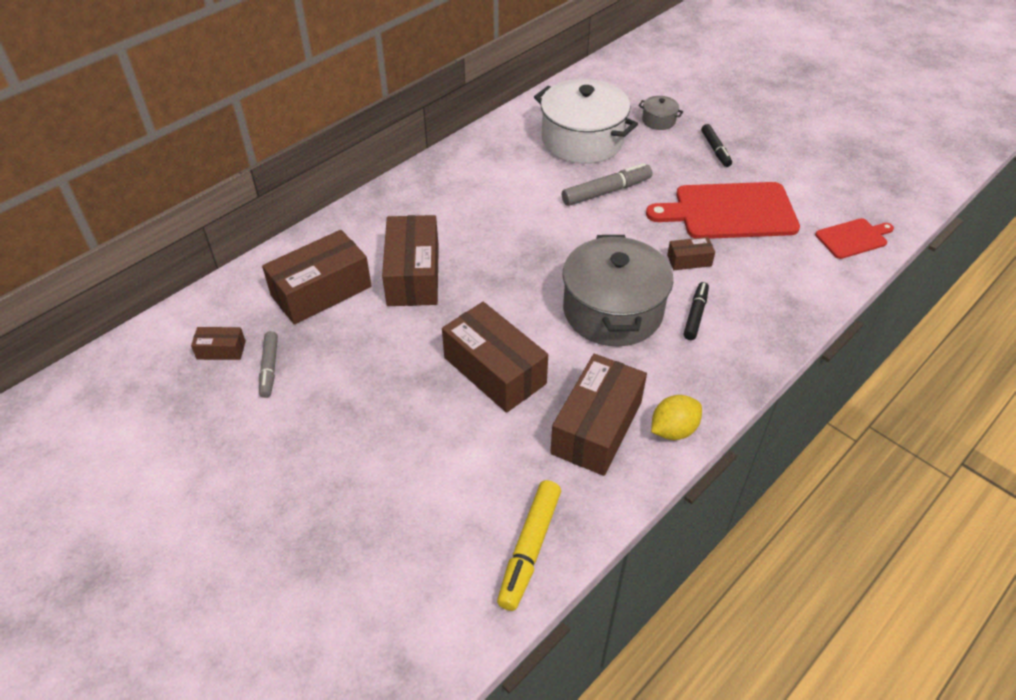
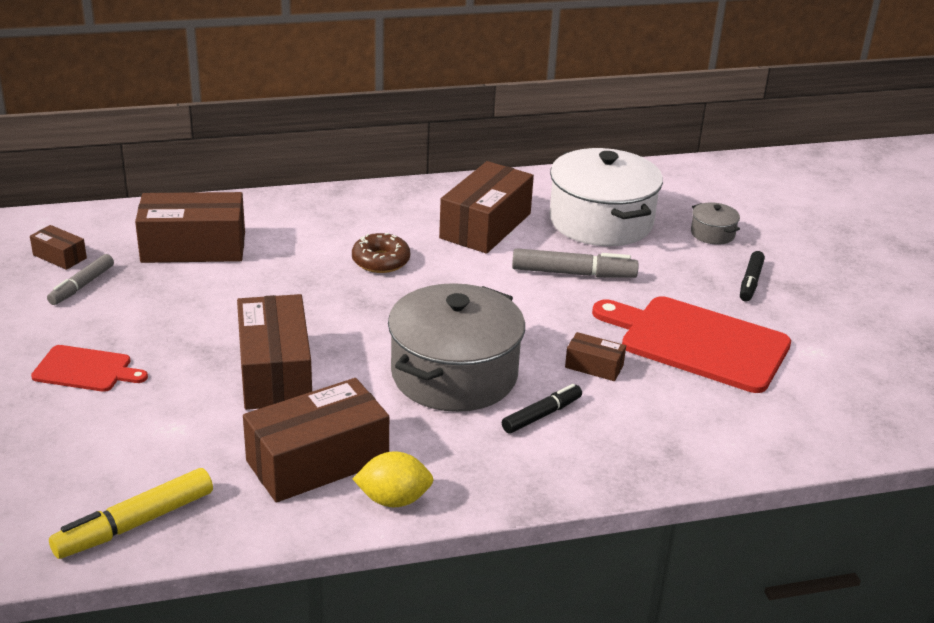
camera: 30 degrees right, 15 degrees down
(413, 275) = (291, 267): brown box -> brown box (485, 226)
(471, 240) = (381, 261): none -> brown donut
(853, 238) = (829, 425): red cutting board -> red cutting board (86, 370)

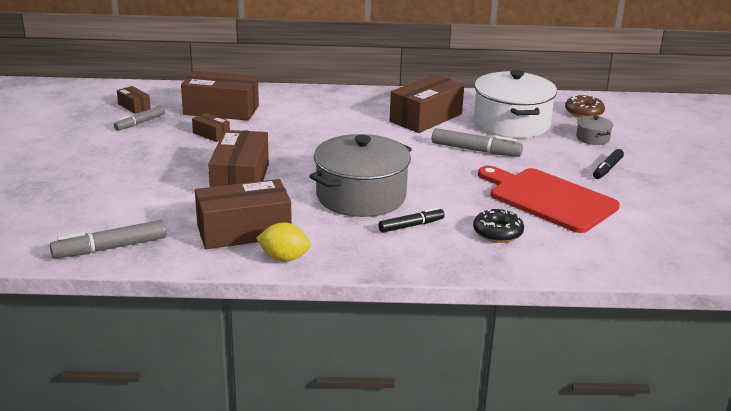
camera: 15 degrees right, 5 degrees down
(86, 370) = (120, 166): red cutting board -> none
(135, 524) = (110, 248): yellow marker -> grey marker
(381, 261) = (342, 130): brown donut -> brown donut (584, 112)
(594, 366) = (463, 203): brown box -> brown box (211, 134)
(657, 409) = (497, 233): none -> black donut

